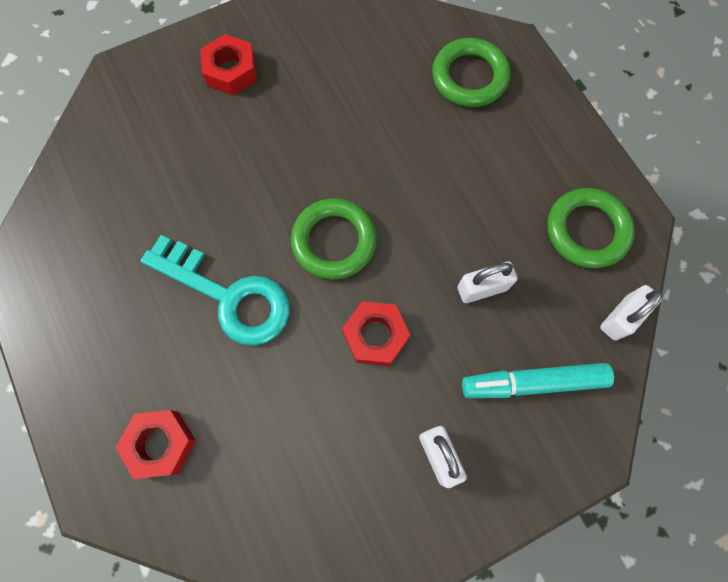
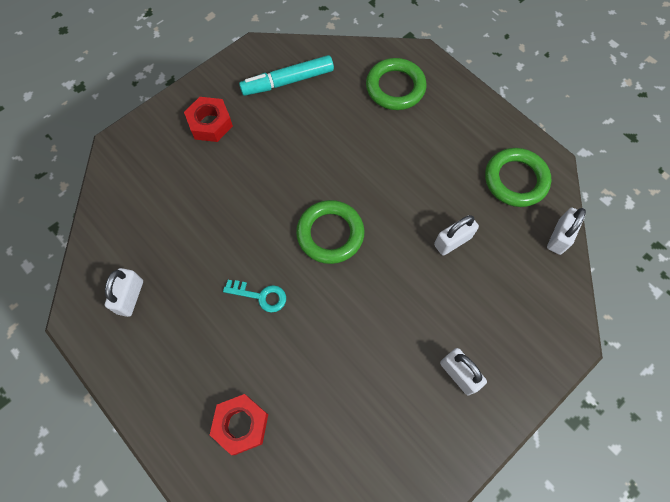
camera: 15 degrees left, 5 degrees down
(79, 257) = (130, 297): none -> white padlock
(228, 295) = (260, 296): turquoise key -> turquoise key, size x0.49
(375, 336) = (383, 297): red nut -> none
(533, 383) = (511, 301): turquoise marker -> turquoise marker (287, 81)

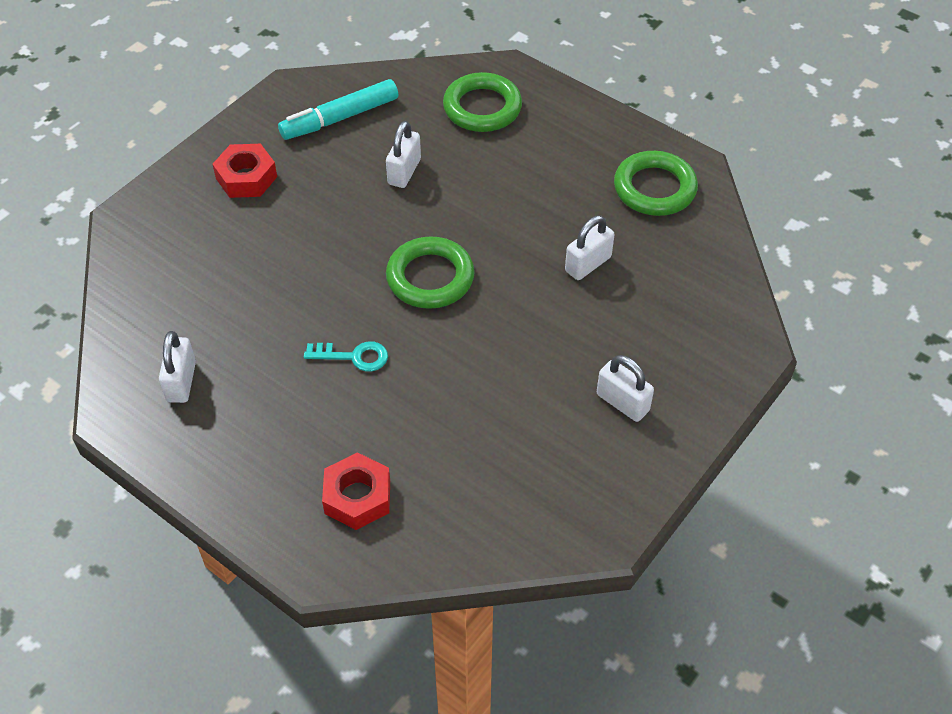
camera: 10 degrees left, 15 degrees down
(559, 237) = (720, 242): white padlock -> white padlock (404, 172)

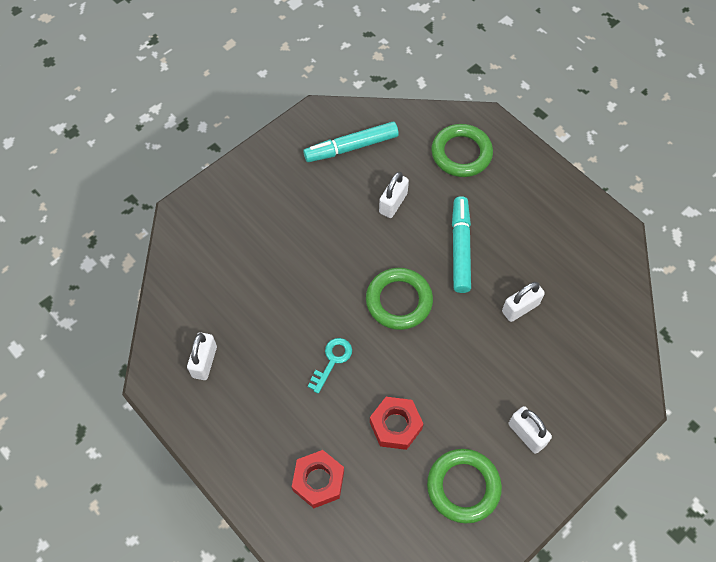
camera: 10 degrees right, 10 degrees up
(246, 177) = (274, 191): red nut -> red nut (395, 425)
(353, 356) = (332, 361): turquoise key -> turquoise key turned 75 degrees counterclockwise
(499, 209) = (460, 248): none -> turquoise marker
(654, 188) = (583, 247): green ring -> green ring (463, 487)

